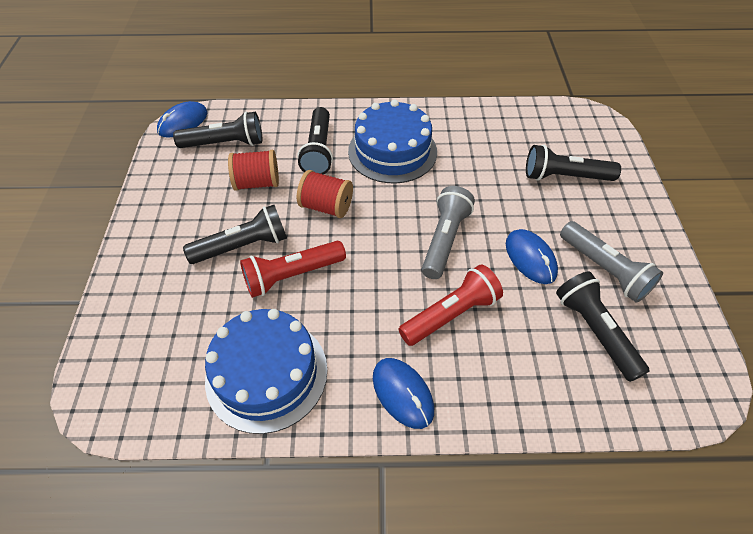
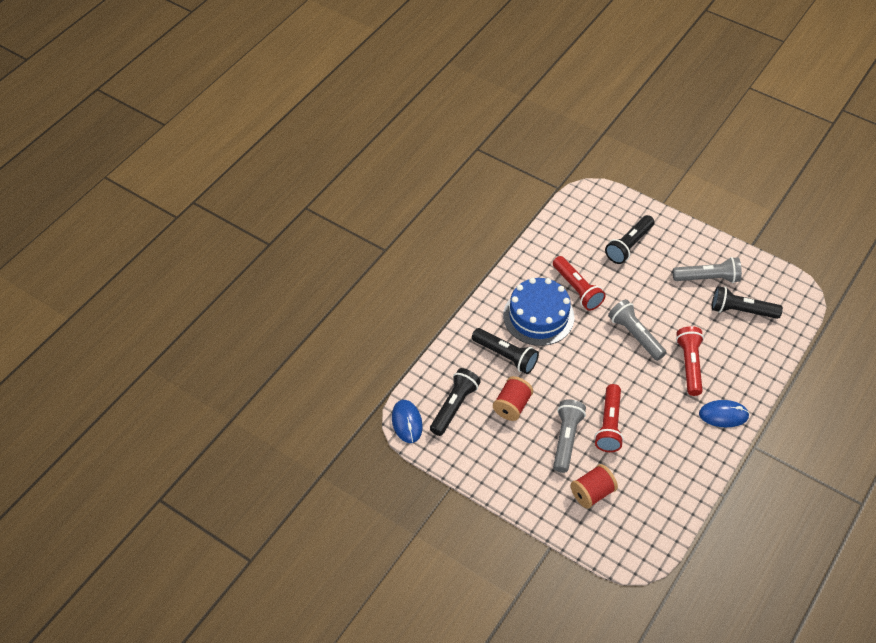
camera: 55 degrees left, 0 degrees up
(243, 246) = (566, 439): black flashlight -> grey flashlight
(266, 373) = (671, 470): blue cake -> none
(326, 207) = (563, 379): red spool -> red spool (592, 493)
(458, 163) = (577, 289): none -> red flashlight
(530, 258) = (677, 305): blue mouse -> none

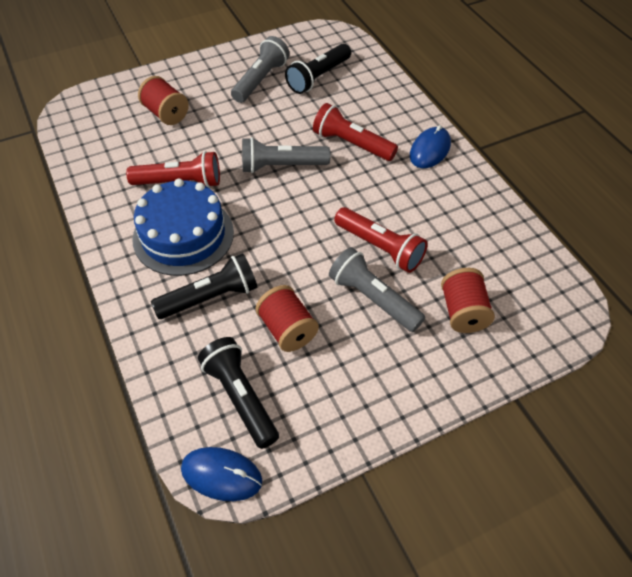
camera: 60 degrees left, 0 degrees up
(629, 245) = (166, 114): black flashlight -> red spool

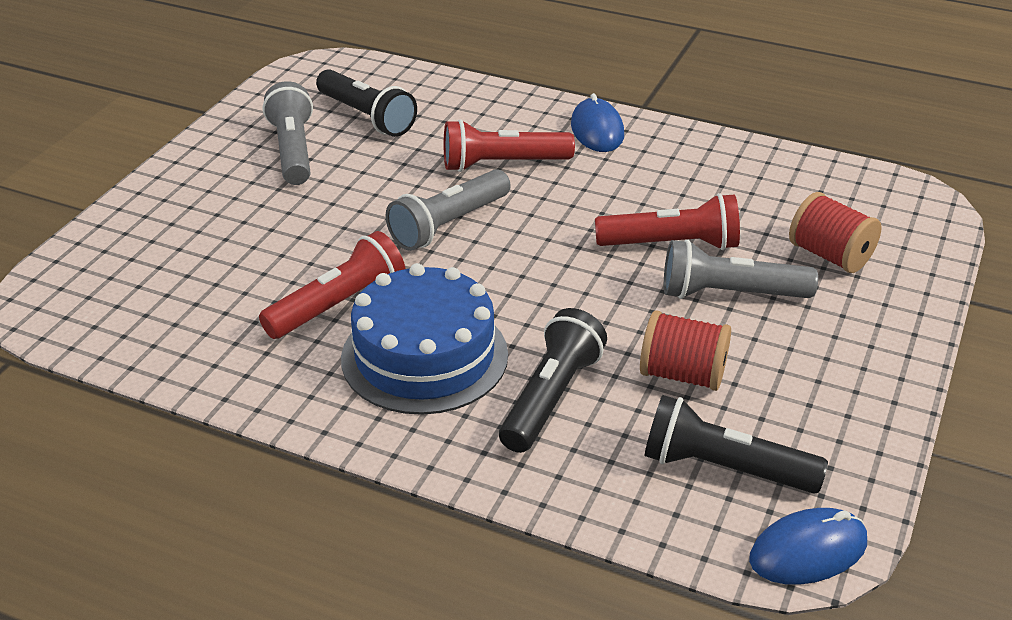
camera: 40 degrees left, 15 degrees down
(166, 114) = (208, 243): red spool -> none
(318, 77) = (366, 117): black flashlight -> black flashlight turned 45 degrees counterclockwise

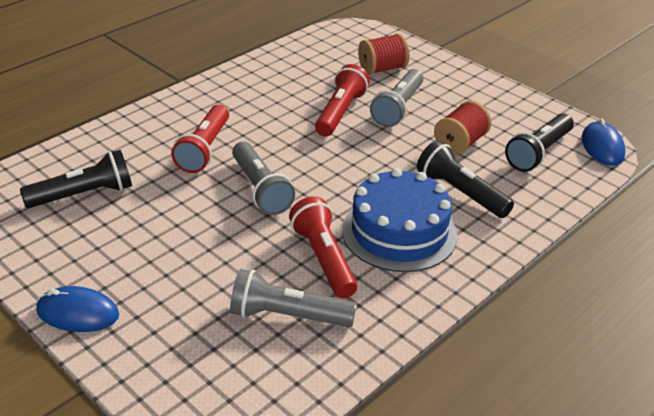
camera: 70 degrees left, 0 degrees up
(293, 151) = (100, 242): grey flashlight -> grey flashlight (288, 316)
(597, 130) = (195, 103): blue mouse -> blue mouse (78, 313)

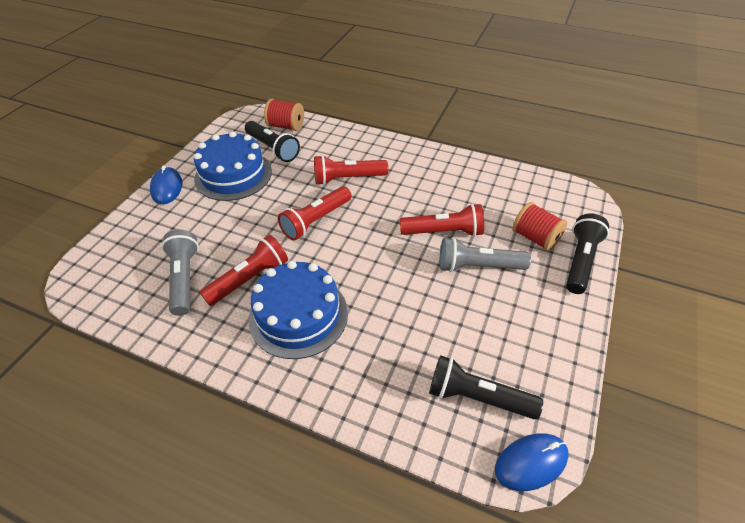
camera: 70 degrees right, 10 degrees up
(109, 241) = (233, 175): none -> blue cake
(260, 189) = (316, 220): grey flashlight -> red flashlight
(460, 143) = (451, 326): red spool -> red spool (286, 126)
(460, 193) = (373, 344): black flashlight -> black flashlight (580, 261)

